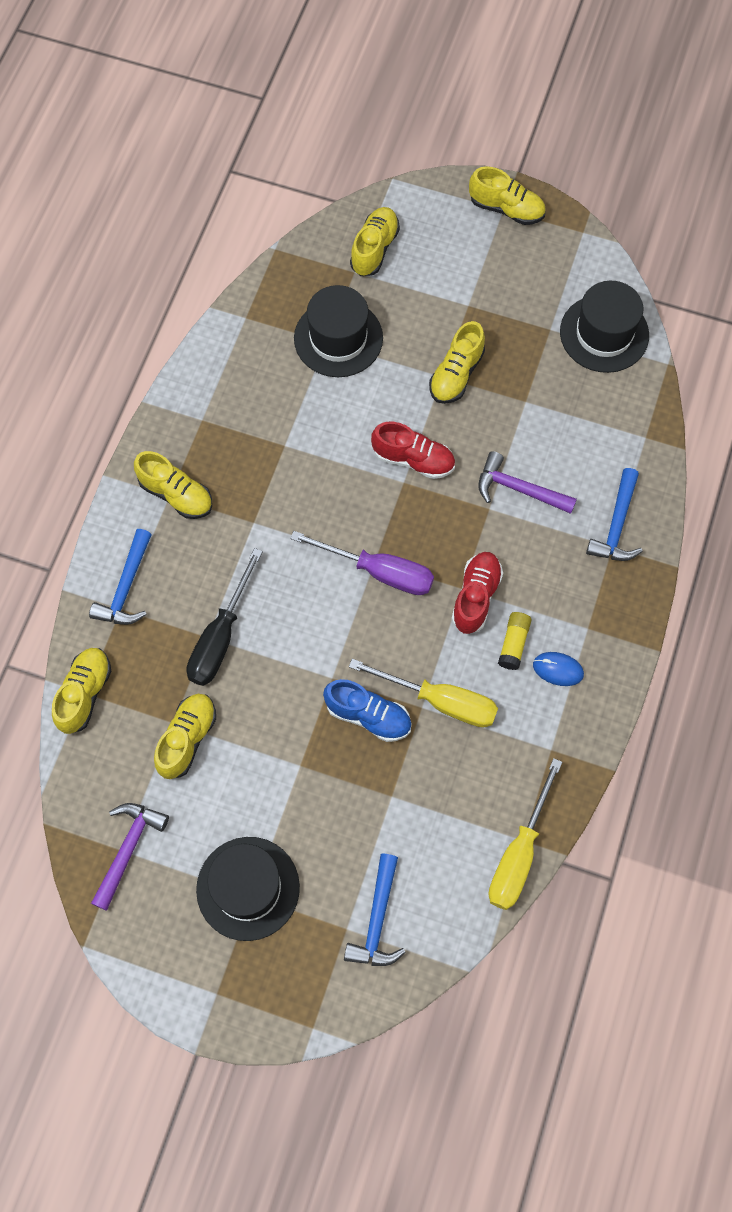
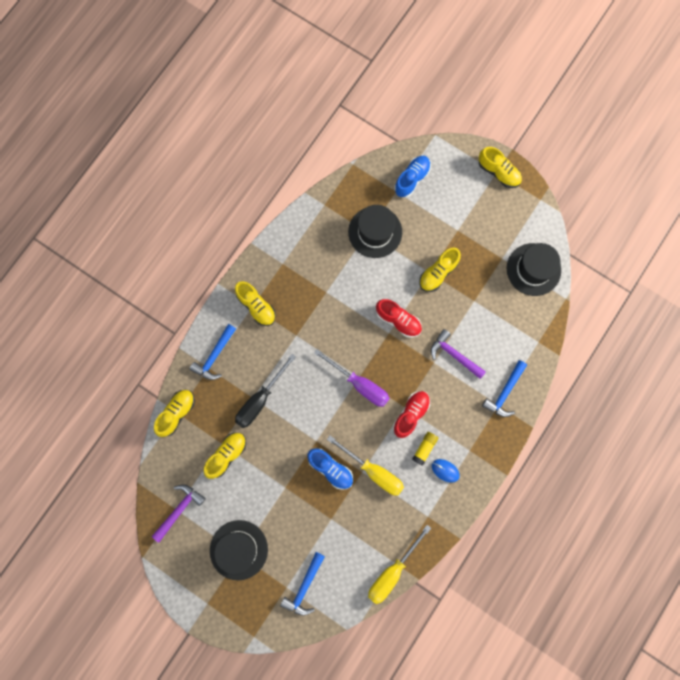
camera: 15 degrees right, 10 degrees up
(374, 249) = (412, 179): yellow shoe -> blue shoe

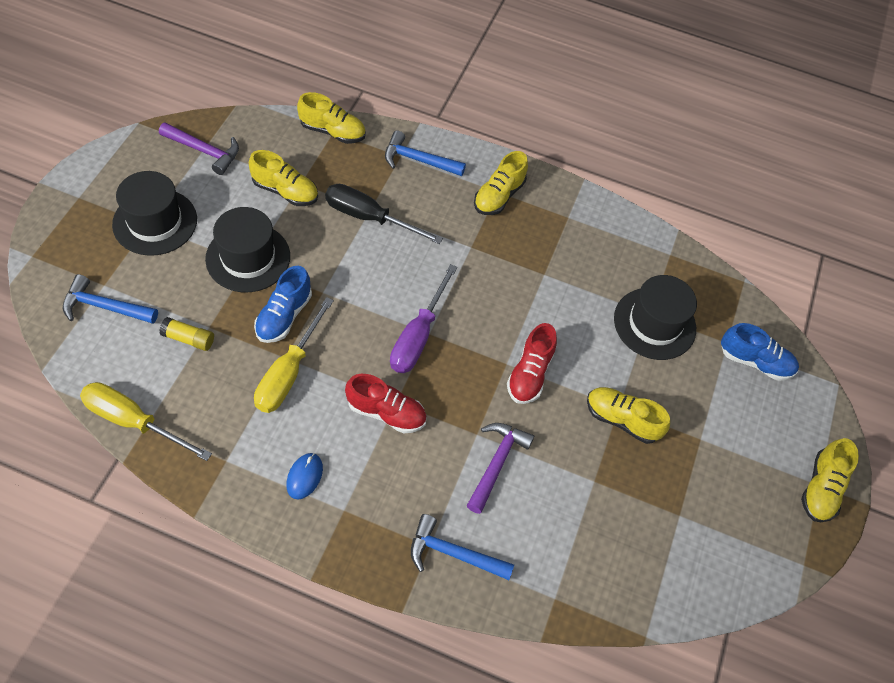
camera: 70 degrees right, 20 degrees down
(424, 448) = (336, 440): yellow glue stick -> yellow glue stick (189, 339)
(533, 269) = (679, 571): black hat -> black hat (248, 257)

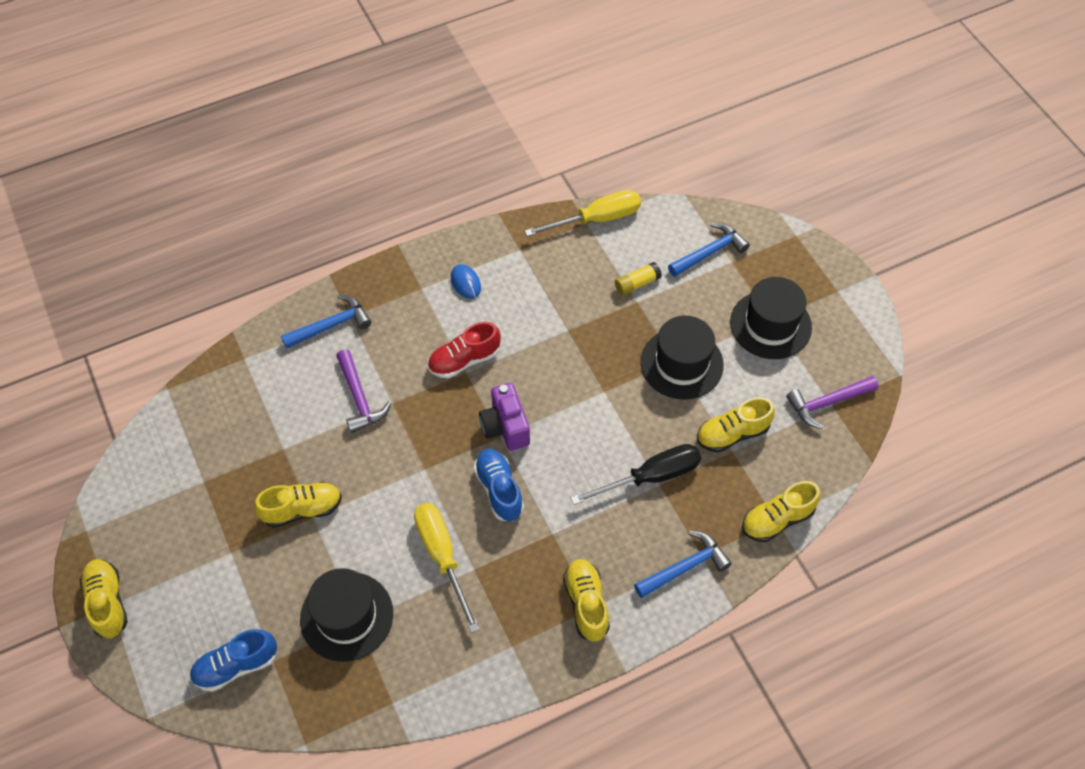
camera: 140 degrees right, 0 degrees up
(284, 316) = (604, 352): blue shoe -> blue shoe (499, 490)
(288, 372) = (553, 324): yellow screwdriver -> yellow screwdriver (442, 557)
(418, 336) = (505, 427): purple screwdriver -> purple camera
(529, 374) = (400, 478): red shoe -> none

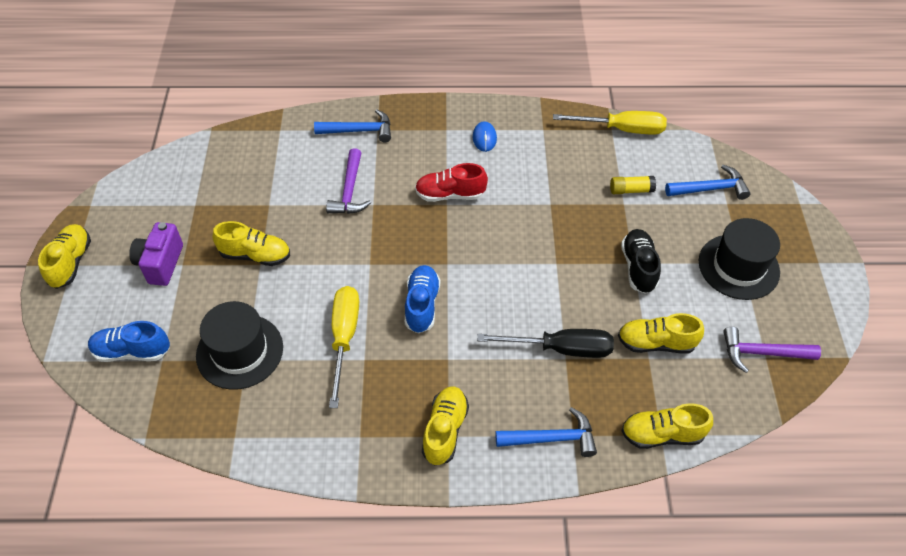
camera: 25 degrees right, 5 degrees down
(505, 427) = (455, 258): purple camera -> purple camera (161, 264)
(681, 363) = (638, 267): black hat -> black shoe

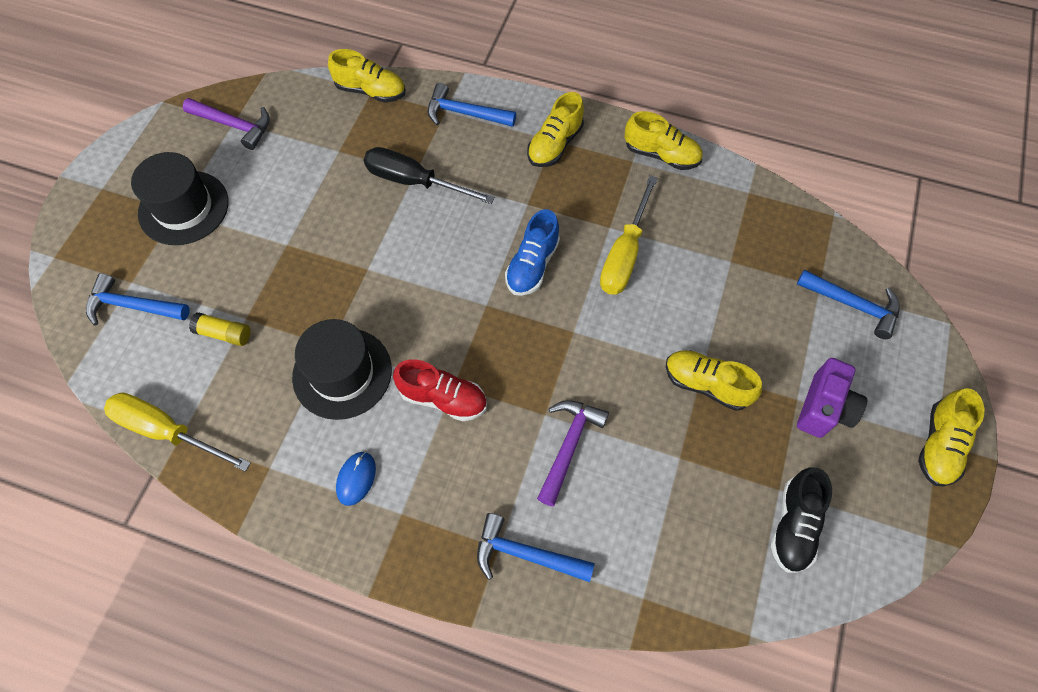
camera: 160 degrees left, 10 degrees up
(132, 351) = (852, 305): blue shoe -> blue hammer
(240, 351) = (736, 272): black hat -> black hat (342, 373)
(638, 267) = (285, 238): black shoe -> black shoe (794, 525)
(656, 343) = (322, 161): yellow shoe -> yellow shoe (661, 155)

